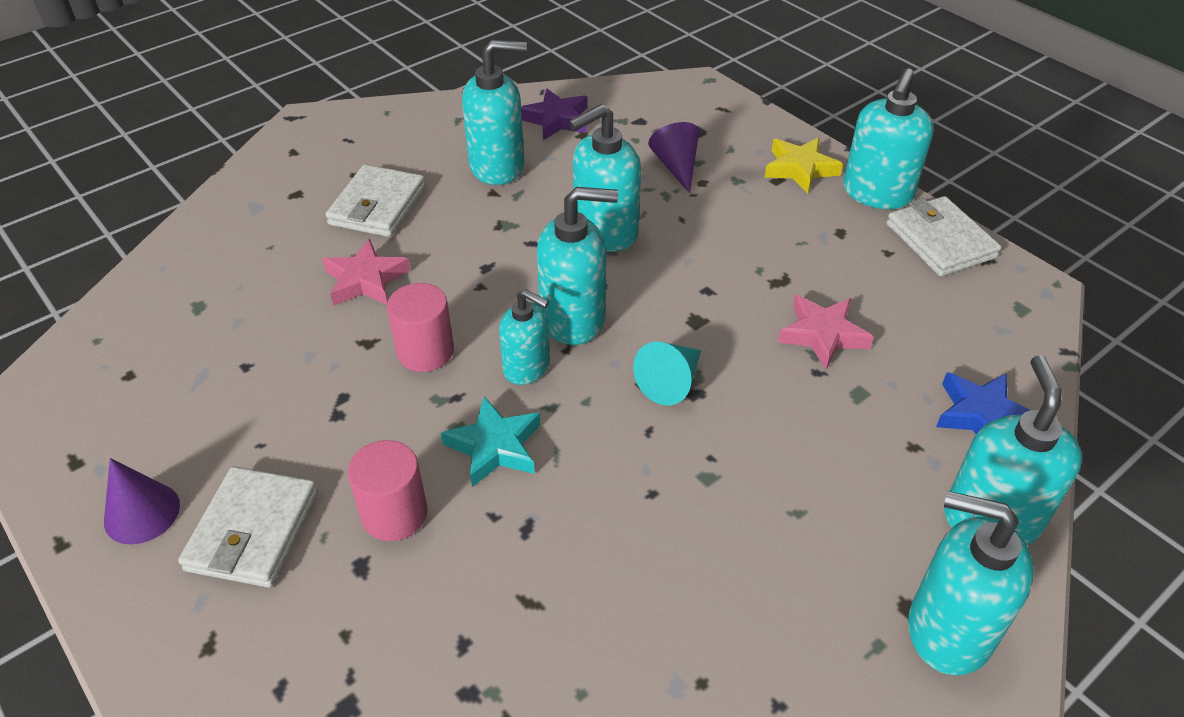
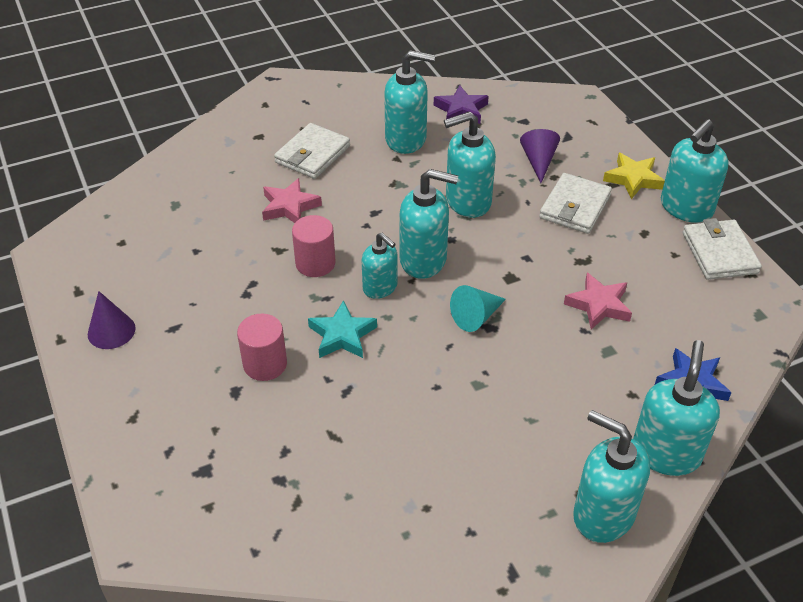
camera: 15 degrees right, 0 degrees up
(253, 530) = (175, 356): white wallet -> white wallet (575, 207)

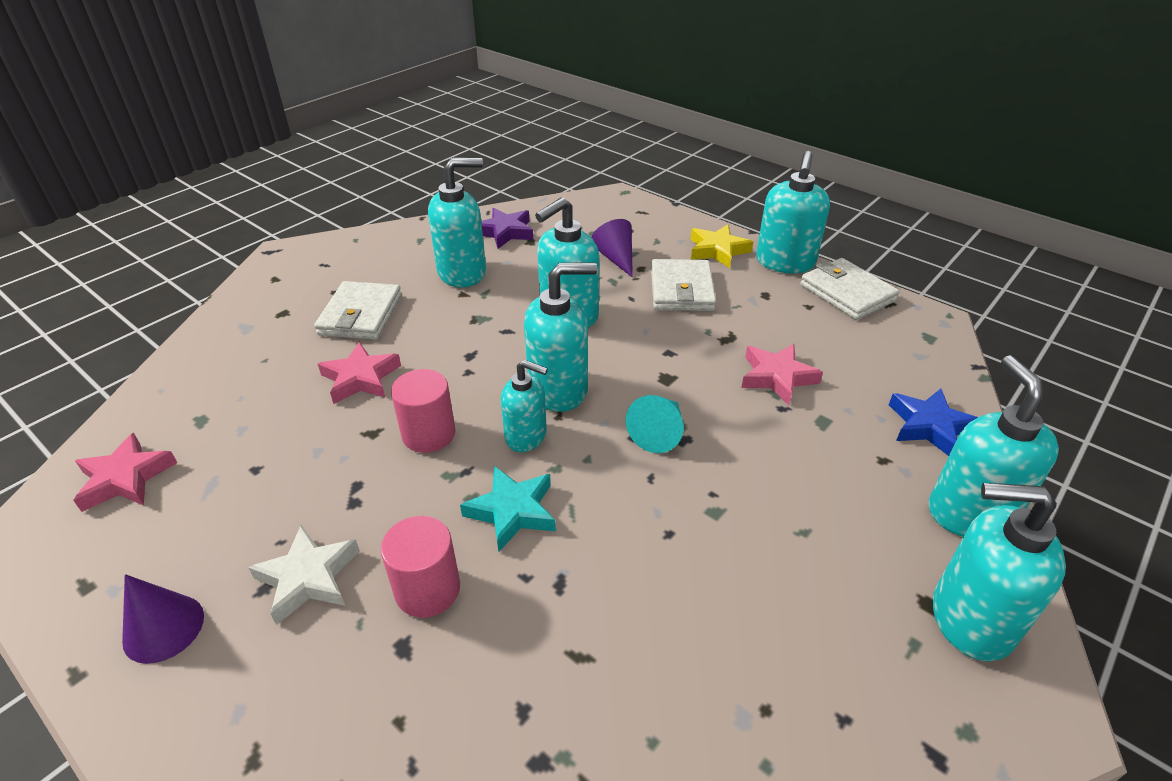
camera: 25 degrees left, 5 degrees down
(118, 231) = (125, 478): none -> pink star
(200, 331) = (308, 577): none -> white star

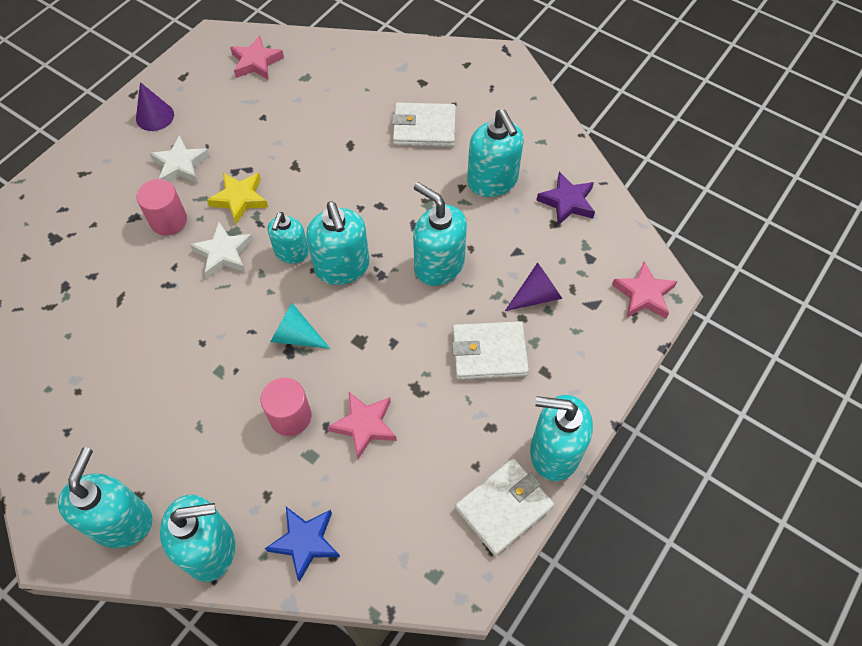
camera: 85 degrees right, 20 degrees up
(360, 378) = (349, 146): pink star -> pink star (644, 294)
(428, 434) = (293, 196): pink cylinder -> pink cylinder (290, 416)
(512, 511) = (224, 253): turquoise star -> white star
(717, 250) = (567, 387): yellow star -> yellow star (240, 199)

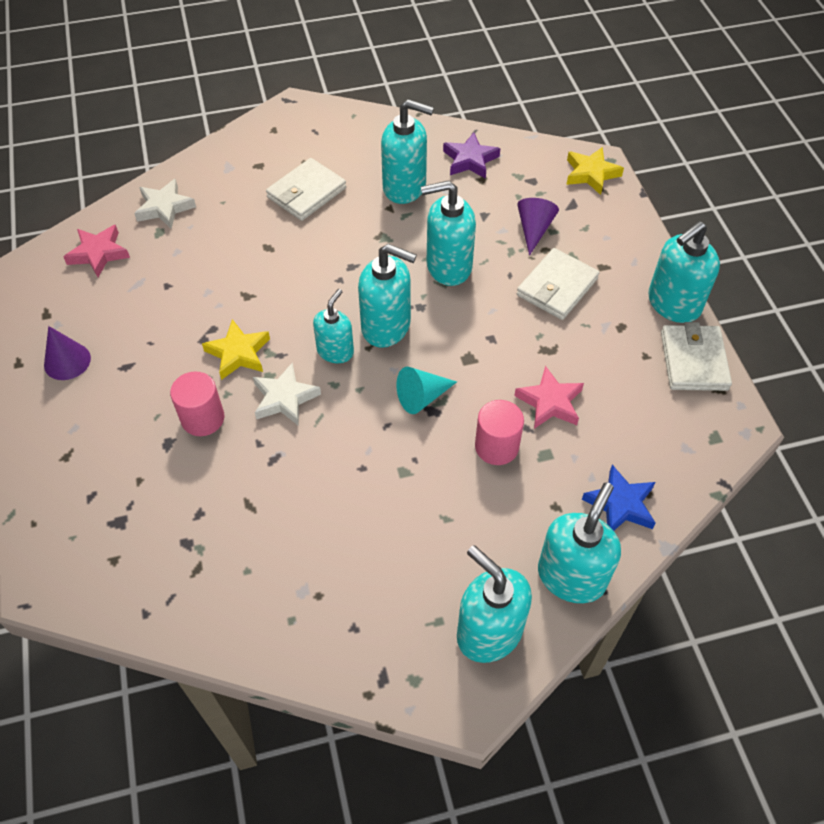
camera: 50 degrees left, 5 degrees down
(181, 165) = (149, 374): white star -> white star (165, 207)
(291, 253) = (335, 351): turquoise soap dispenser -> turquoise soap dispenser turned 120 degrees counterclockwise
(644, 294) = (591, 174): pink star -> yellow star

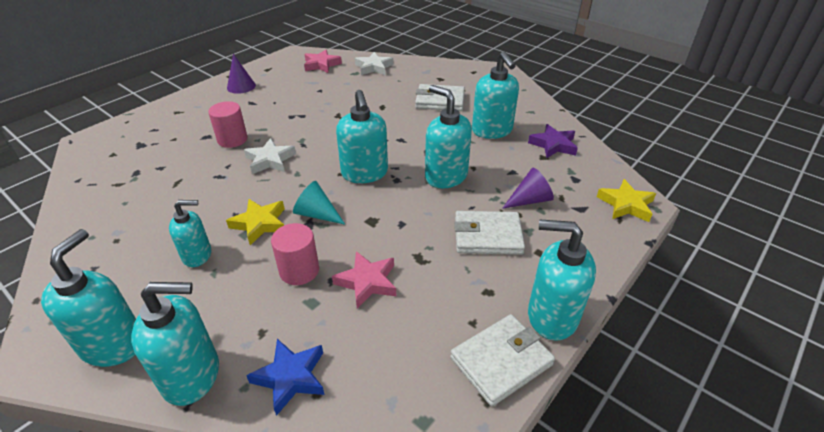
camera: 55 degrees right, 15 degrees down
(238, 353) = (291, 130): yellow star -> yellow star (260, 223)
(335, 351) = (324, 162): turquoise soap dispenser -> turquoise soap dispenser (197, 255)

